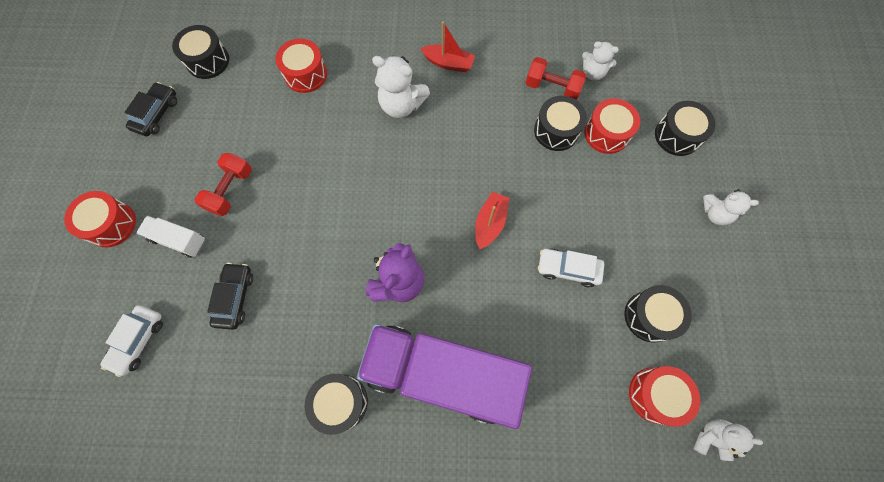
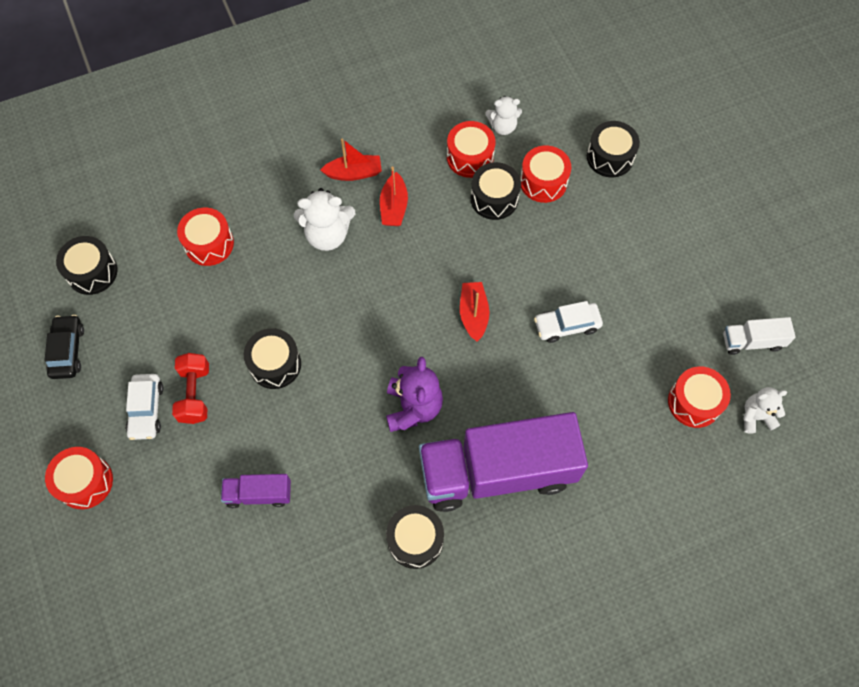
camera: 25 degrees left, 5 degrees down
(138, 341) = (182, 578): white car -> white car (146, 410)
(178, 240) = (168, 465): white truck -> white truck (752, 341)
(235, 297) = (259, 494): black car -> purple truck
(467, 104) = (394, 207): none -> red boat
(552, 88) = (470, 157): red dumbbell -> red drum
(650, 316) = (659, 336): black drum -> black drum (275, 364)
(715, 213) = (675, 217): white teddy bear -> none

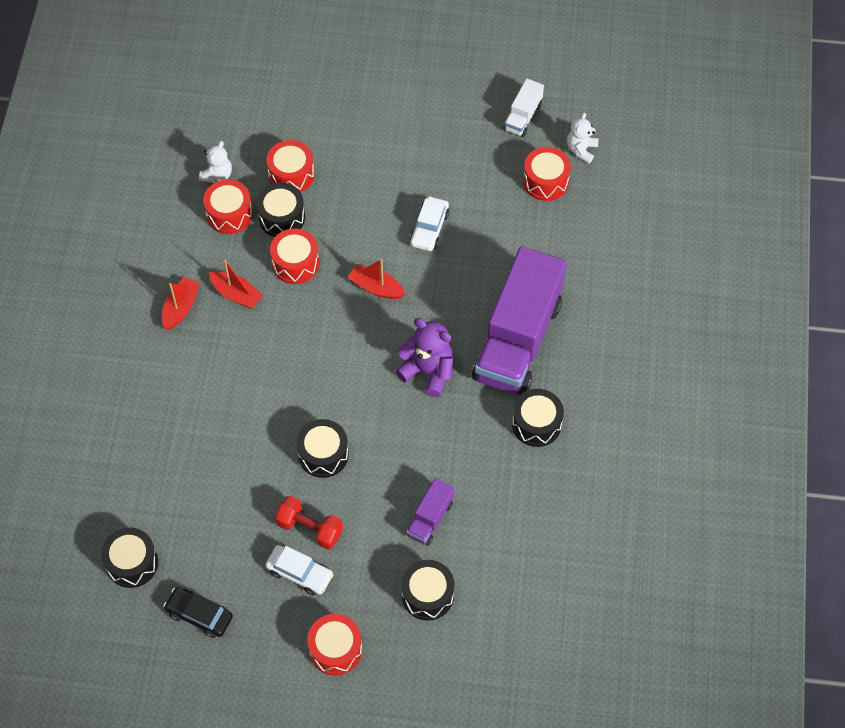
camera: 60 degrees left, 5 degrees down
(209, 244) = (170, 454): red drum -> red drum (295, 263)
(327, 235) = (228, 357): white teddy bear -> none
(610, 157) = (302, 116): black drum -> black drum (427, 595)

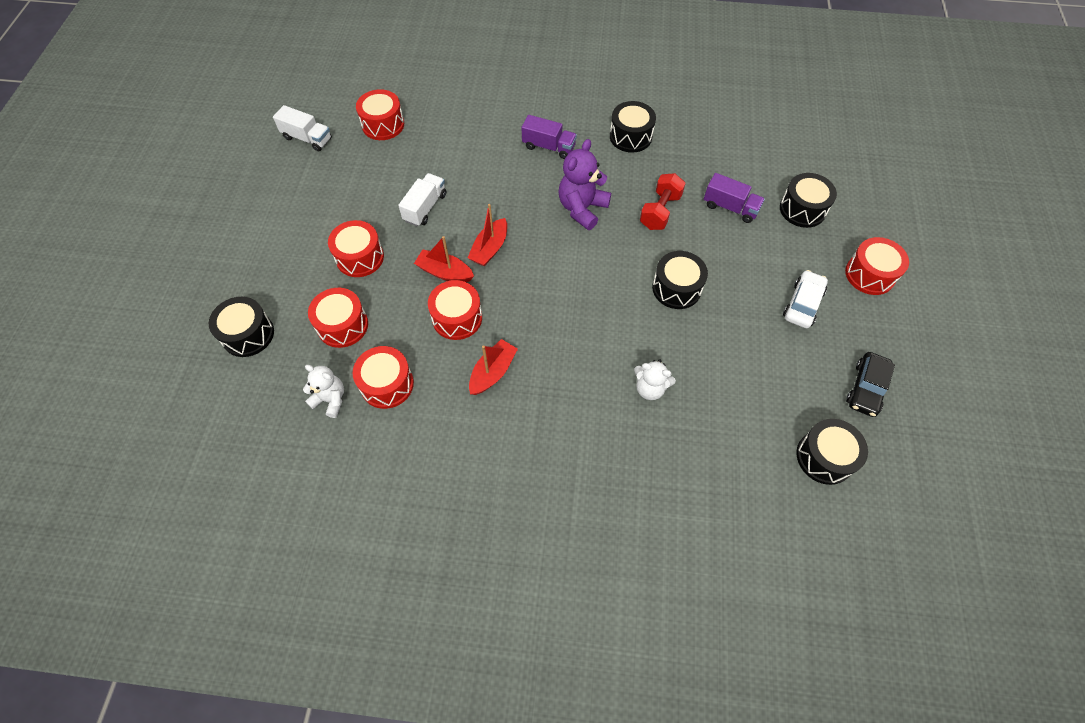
camera: 90 degrees left, 0 degrees up
(181, 308) = (508, 428): red boat -> red boat (444, 272)
(282, 217) = (397, 332): black drum -> black drum (248, 334)
(310, 528) = (755, 297): red dumbbell -> red dumbbell (660, 211)
(367, 179) = (360, 257): none -> red drum
(429, 228) = (425, 207): white car -> white truck
(517, 340) = (549, 147): purple truck -> purple truck, size x0.43
(581, 150) = (352, 101): white teddy bear -> white teddy bear (650, 388)

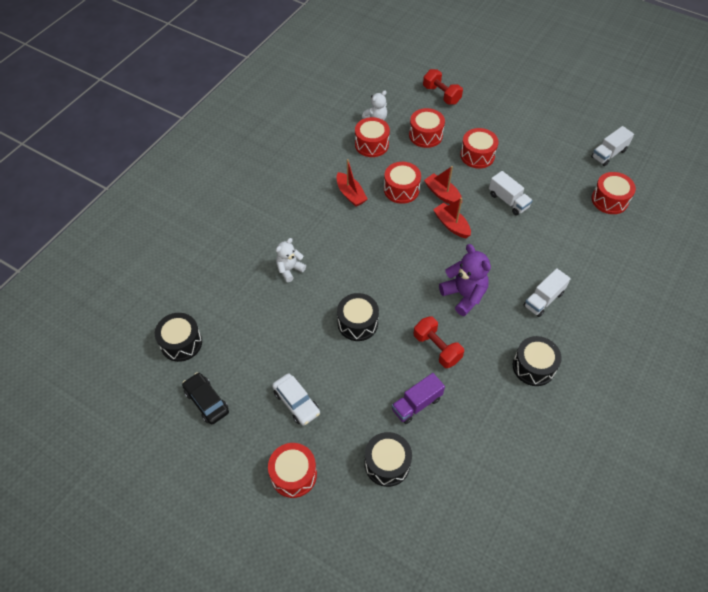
camera: 115 degrees right, 5 degrees down
(248, 334) = (441, 95): black drum -> red dumbbell
(444, 272) = (442, 194): red boat -> red boat turned 90 degrees counterclockwise
(549, 147) = (543, 299): purple truck -> white truck

